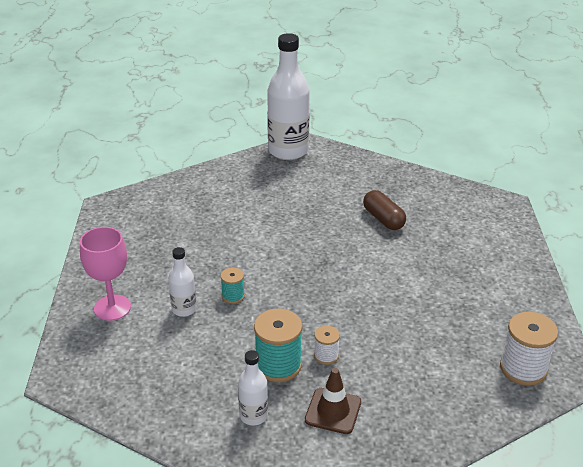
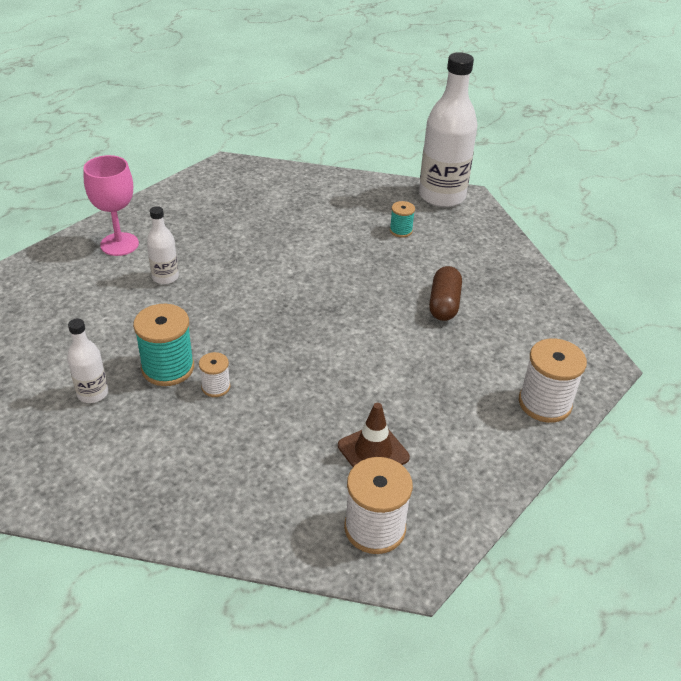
camera: 40 degrees right, 5 degrees up
(233, 296) = (216, 290): turquoise spool -> turquoise spool (401, 231)
(333, 411) = (153, 435): brown traffic cone -> brown traffic cone (373, 451)
(509, 243) = (544, 403): none -> white spool

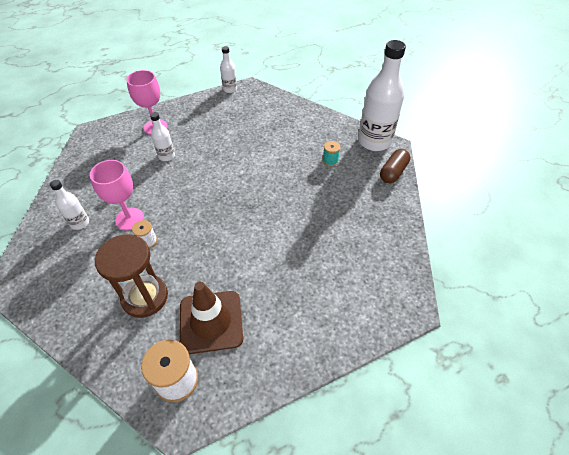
camera: 25 degrees right, 10 degrees up
(168, 368) = (129, 219): turquoise spool -> pink goblet
(199, 173) = (230, 89): none -> white bottle
(262, 452) = (145, 297): none -> brown hourglass
(373, 451) = (211, 321): brown traffic cone -> brown traffic cone, size x1.55
(444, 304) = (325, 224): brown capsule -> brown capsule (393, 172)
(544, 403) = (349, 326): white spool -> none

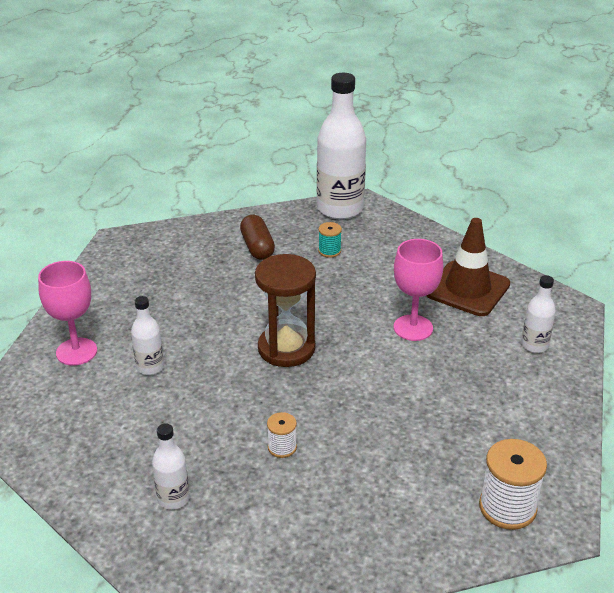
camera: 50 degrees left, 15 degrees down
(129, 219) = (224, 448): pink goblet -> pink goblet (413, 328)
(145, 297) = (369, 486): brown hourglass -> brown hourglass (286, 348)
(211, 321) = (457, 447): brown traffic cone -> brown traffic cone (467, 289)
(230, 89) = (97, 257): white bottle -> white bottle (534, 345)
(393, 172) = (398, 223): brown capsule -> brown capsule (257, 247)

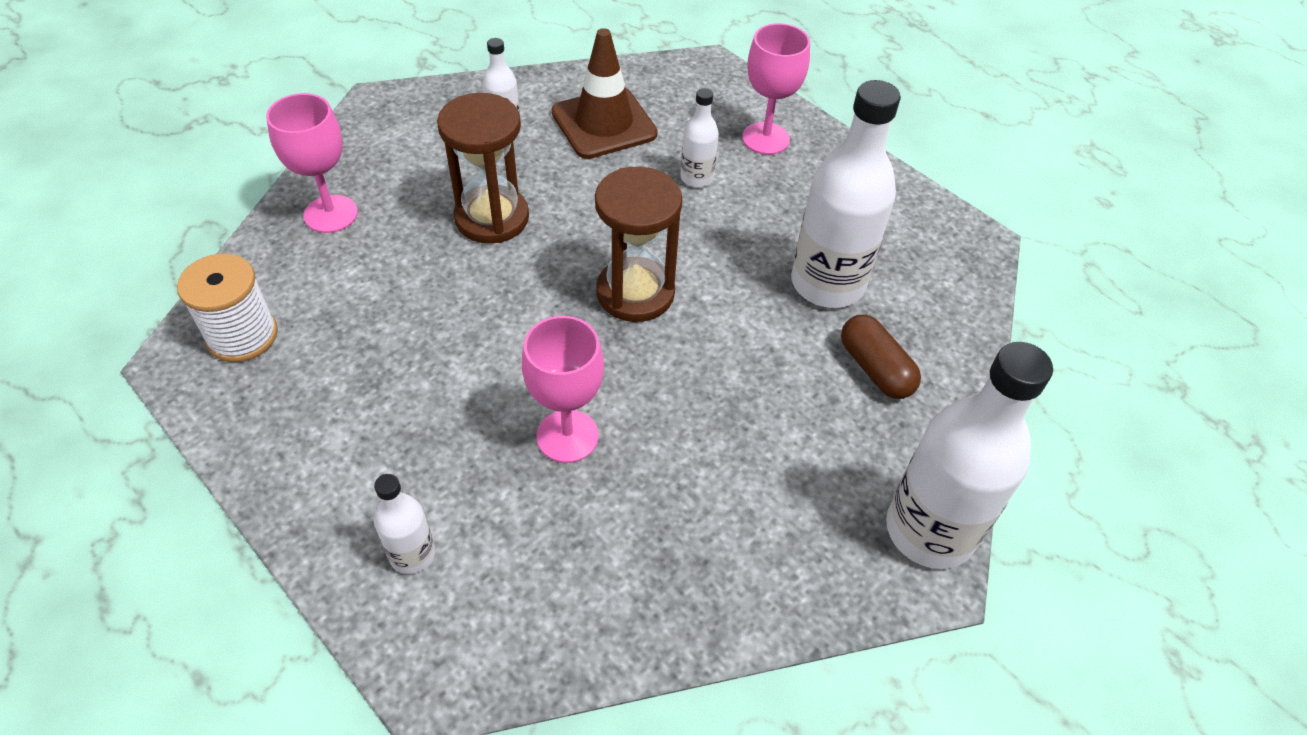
camera: 120 degrees right, 15 degrees up
(206, 280) = (827, 283): none -> white bottle
(257, 247) = (875, 369): brown capsule -> brown capsule turned 45 degrees clockwise
(282, 447) = (492, 218): white spool -> brown hourglass
(329, 251) = (812, 446): turquoise spool -> none
(363, 542) = (331, 214): none -> pink goblet
(467, 289) = (594, 563): brown traffic cone -> brown traffic cone (604, 123)

